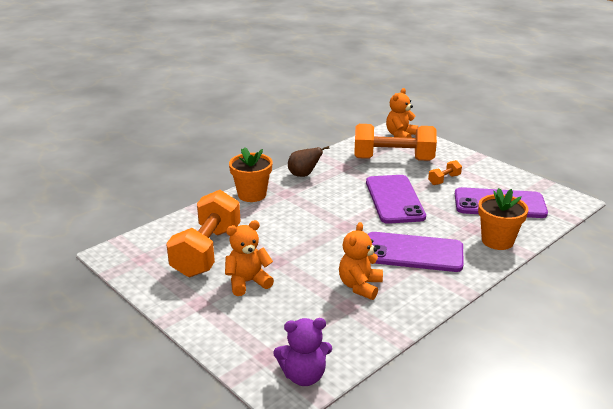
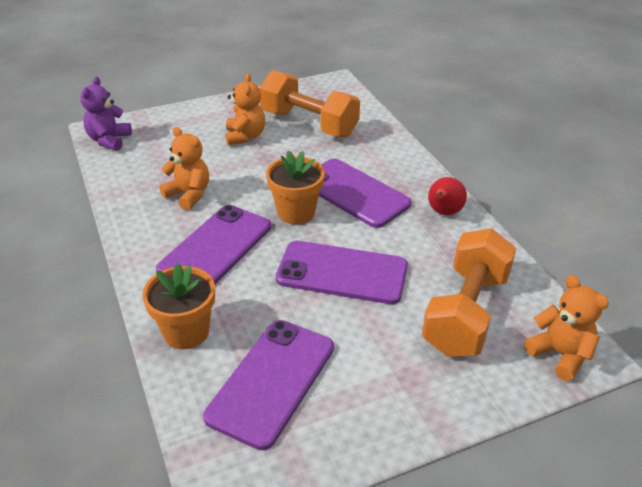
camera: 110 degrees right, 10 degrees up
(252, 195) = (407, 165): orange flower pot -> orange flower pot (296, 212)
(303, 210) = (354, 193): none -> purple phone
(304, 175) = (443, 212): brown pear -> red pear
(444, 180) = (375, 347): orange dumbbell -> none

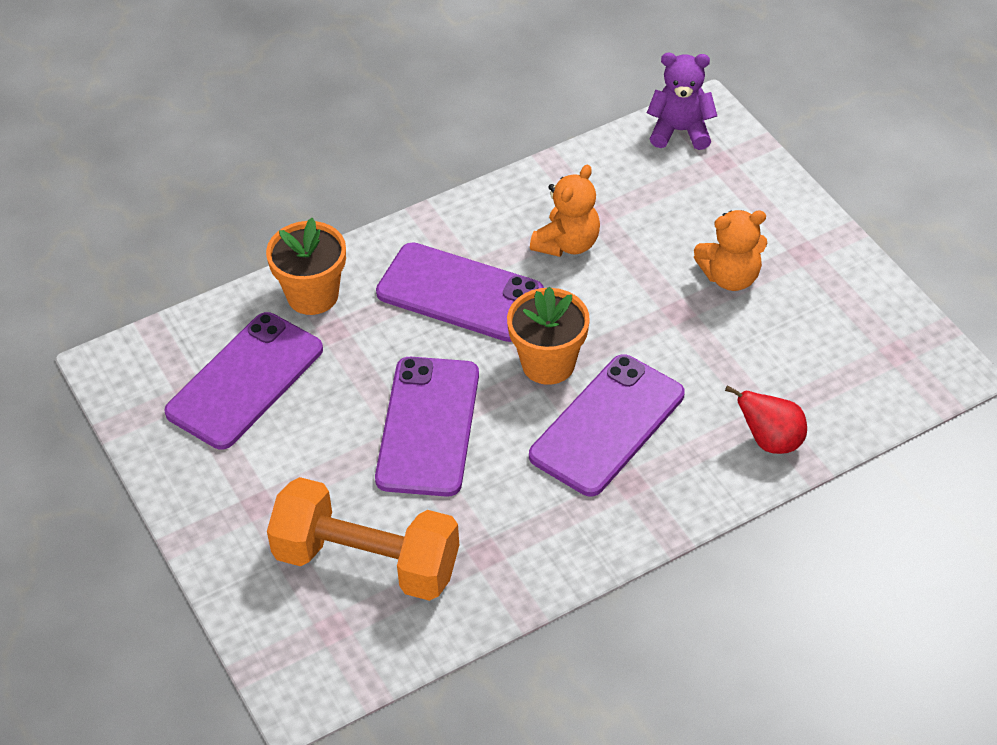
camera: 85 degrees right, 10 degrees up
(272, 381) = (245, 381): purple phone -> purple phone turned 75 degrees counterclockwise
(309, 124) = (791, 350): orange dumbbell -> none
(443, 212) = (578, 538): red pear -> red pear (770, 441)
(560, 354) = (301, 661): orange teddy bear -> none

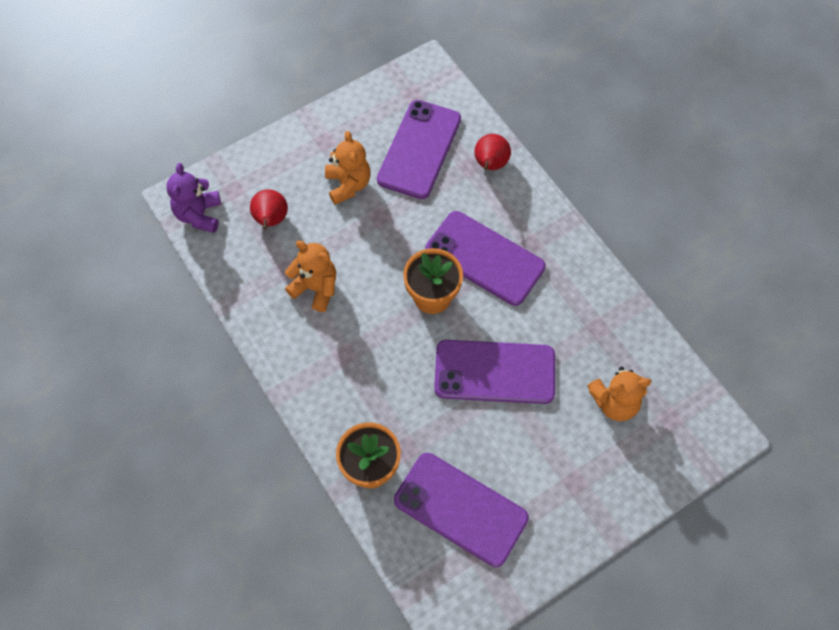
camera: 95 degrees left, 15 degrees up
(367, 562) = (614, 402): orange dumbbell -> orange teddy bear
(460, 293) = (366, 359): purple phone -> purple phone (419, 149)
(672, 199) = (271, 220): none -> red pear

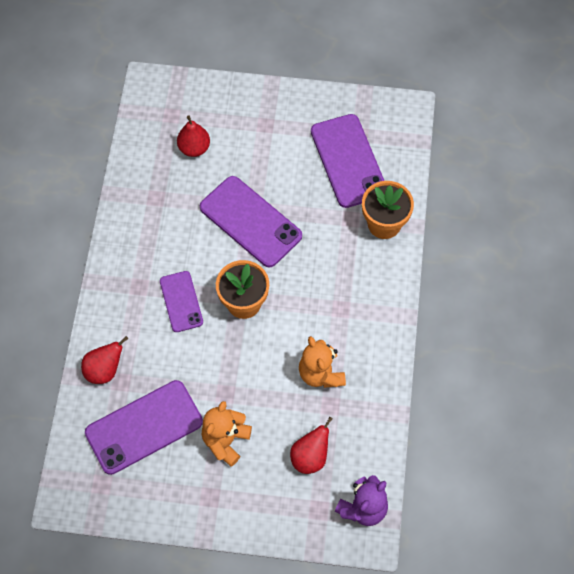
camera: 140 degrees left, 0 degrees up
(485, 258) = (181, 301): purple phone -> purple phone, size x0.59
(614, 402) = (194, 148): orange teddy bear -> red pear

